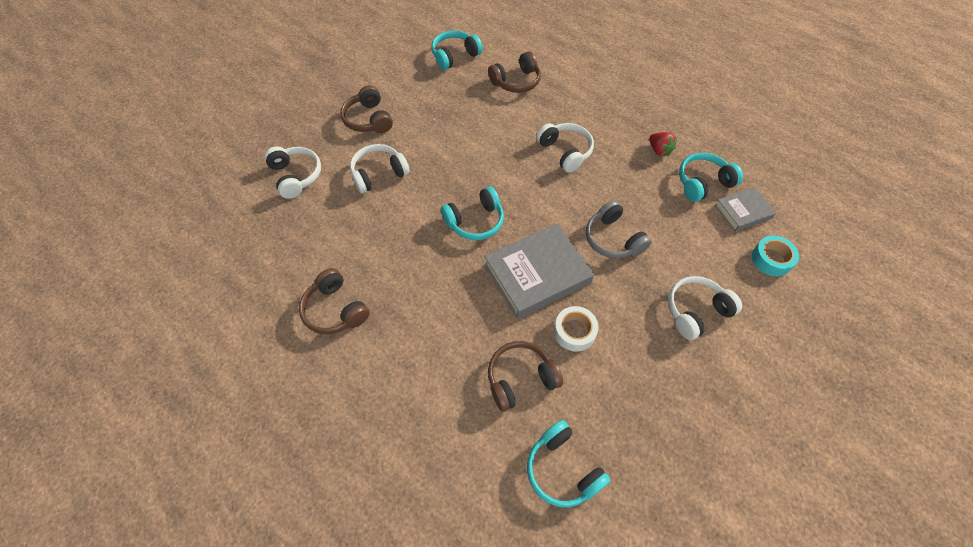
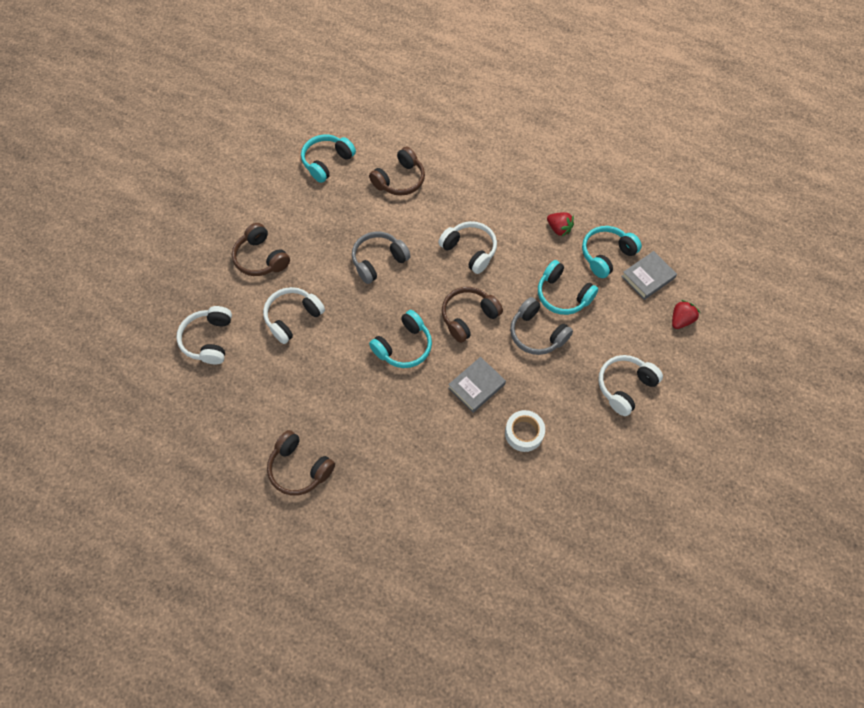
camera: 15 degrees left, 5 degrees up
(296, 176) = (209, 340): white headphones -> white headphones turned 135 degrees counterclockwise
(475, 143) = (378, 261): none -> grey headphones
(520, 379) = (488, 489): brown headphones -> brown headphones (468, 317)
(537, 274) = (476, 386): grey book -> grey book, size x0.56
(562, 469) = (544, 557): turquoise headphones -> turquoise headphones (563, 295)
(771, 259) = (680, 320): turquoise tape -> red strawberry

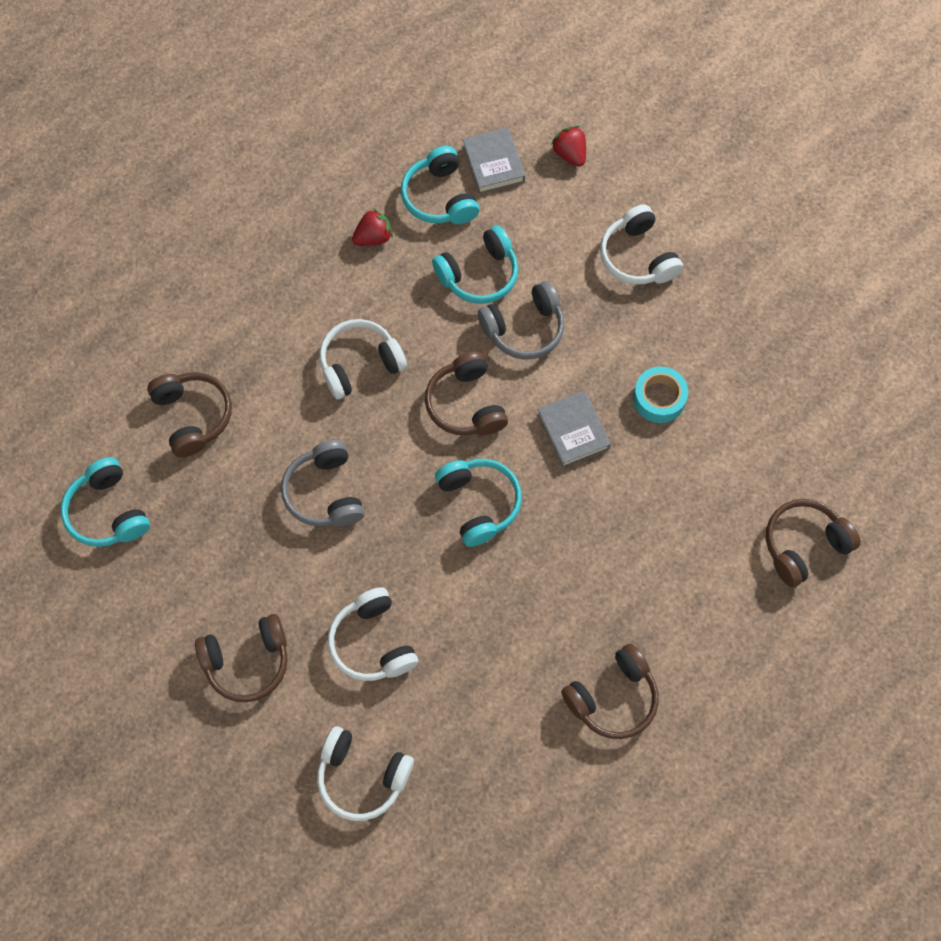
camera: 70 degrees left, 5 degrees up
(453, 566) = (804, 545): none -> brown headphones
(524, 433) = (659, 398): white tape -> turquoise tape

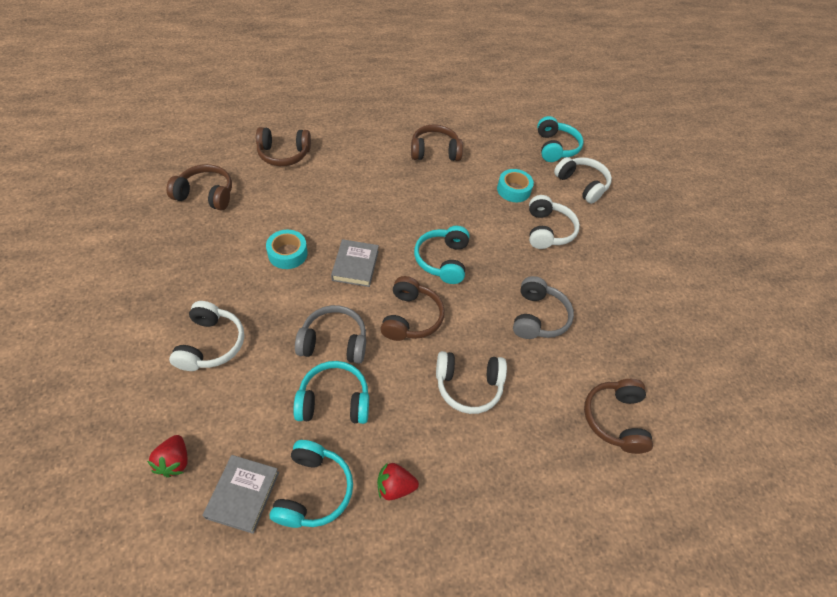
camera: 155 degrees left, 15 degrees down
(108, 511) = (699, 386): turquoise headphones -> turquoise headphones (555, 147)
(247, 661) = (626, 258): brown headphones -> brown headphones (206, 195)
(456, 693) = (513, 190): none -> turquoise tape

